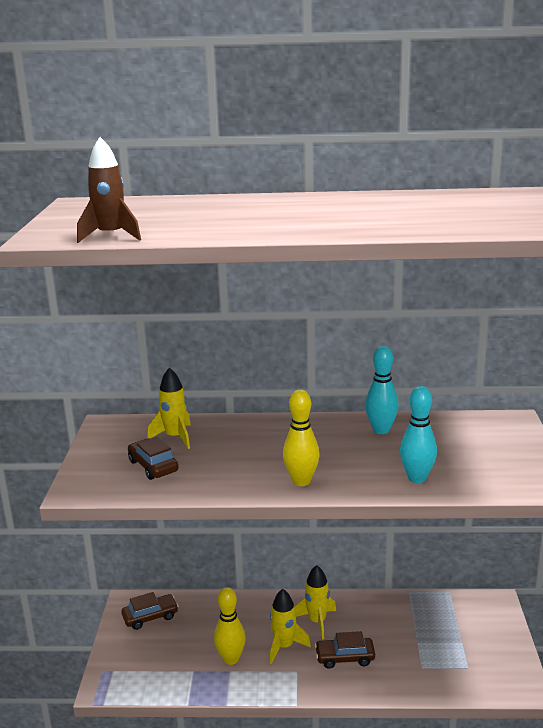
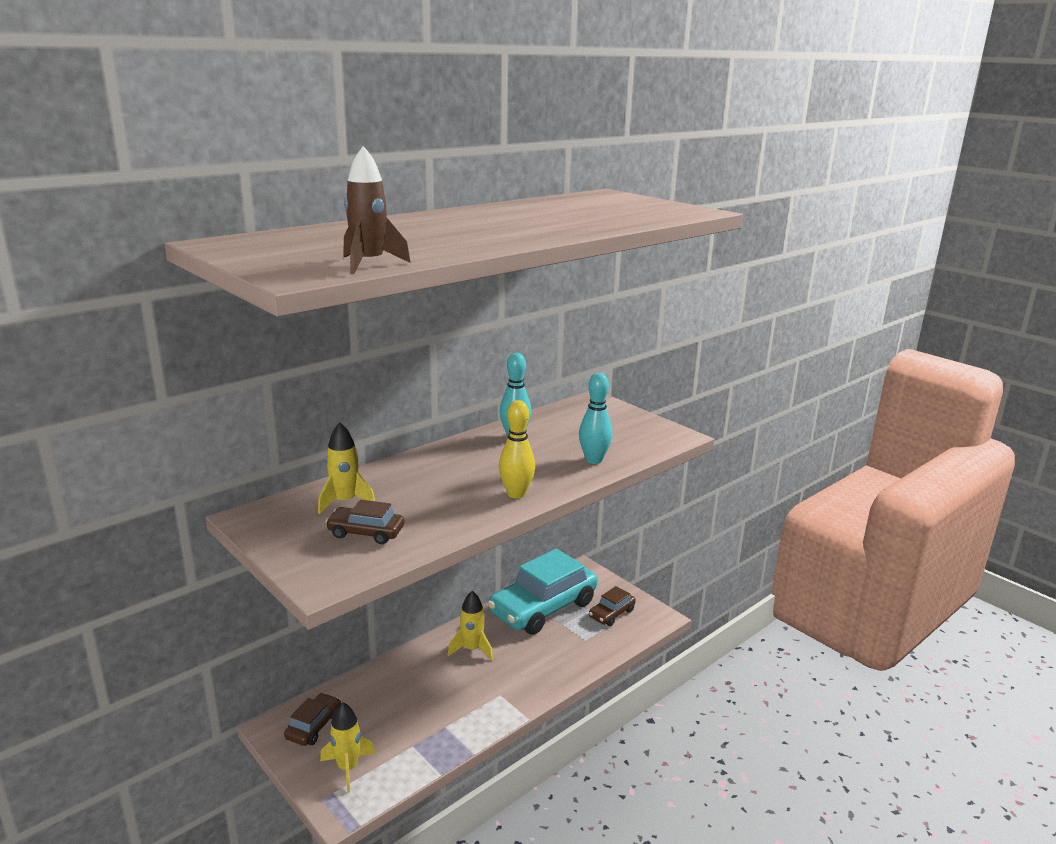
camera: 45 degrees left, 0 degrees up
(231, 659) = (435, 717): yellow bowling pin -> none
(284, 646) = (468, 682): yellow rocket -> yellow rocket (348, 768)
(345, 658) = (524, 664): brown car -> brown car (611, 613)
(416, 618) = (543, 608): none -> turquoise car

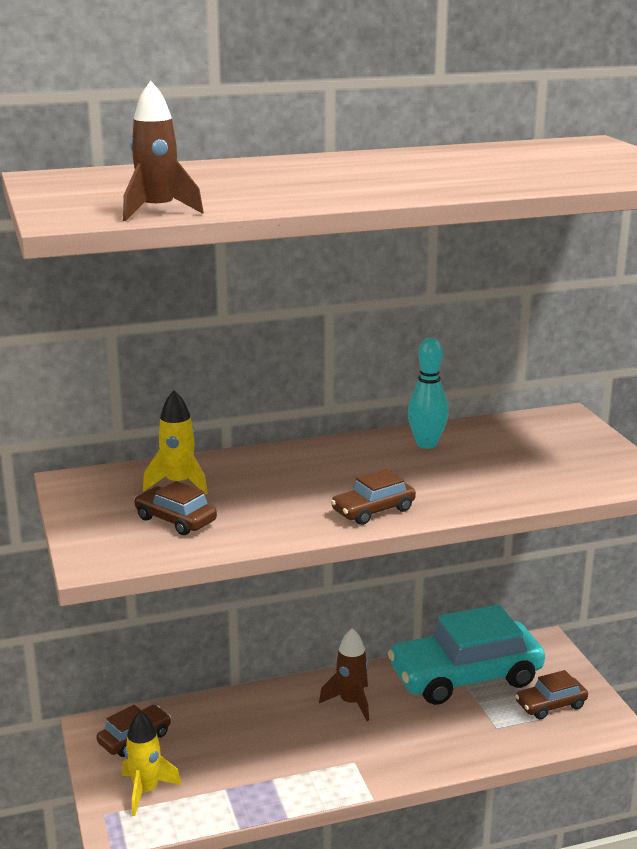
camera: 25 degrees right, 0 degrees up
(472, 649) = (351, 703): yellow rocket -> brown rocket
(516, 494) = (373, 510): yellow bowling pin -> brown car
(593, 460) = (502, 489): turquoise bowling pin -> none

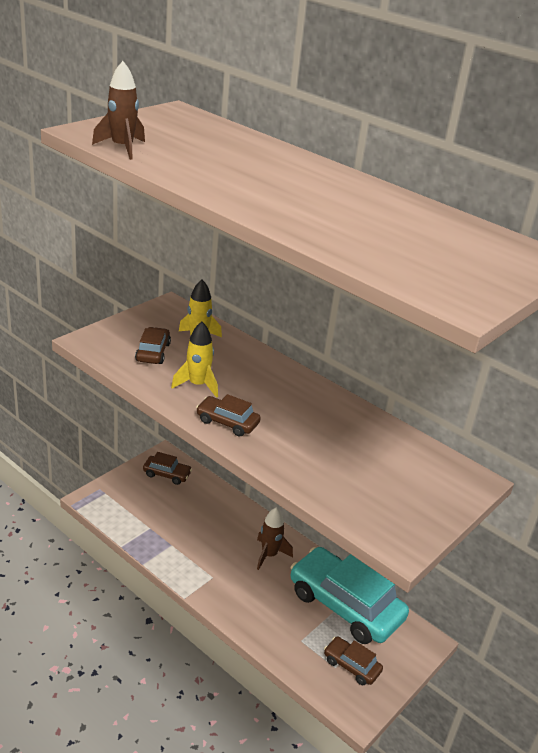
camera: 55 degrees right, 10 degrees up
(146, 791) = (127, 497): yellow rocket -> yellow rocket (197, 385)
(426, 444) = (349, 421): turquoise bowling pin -> none

